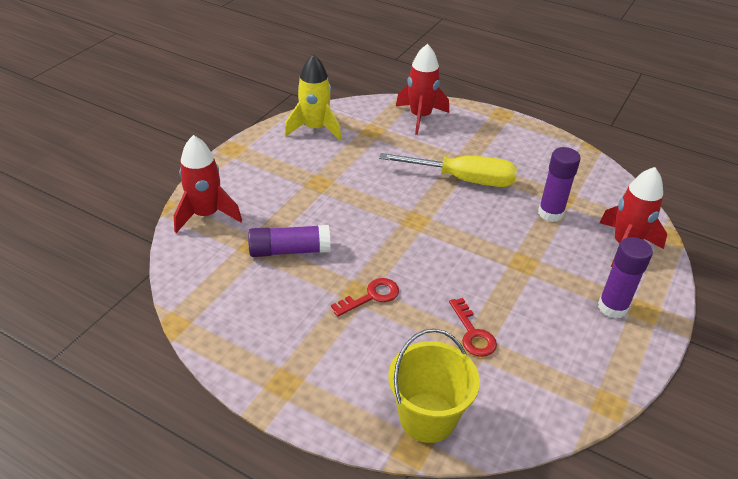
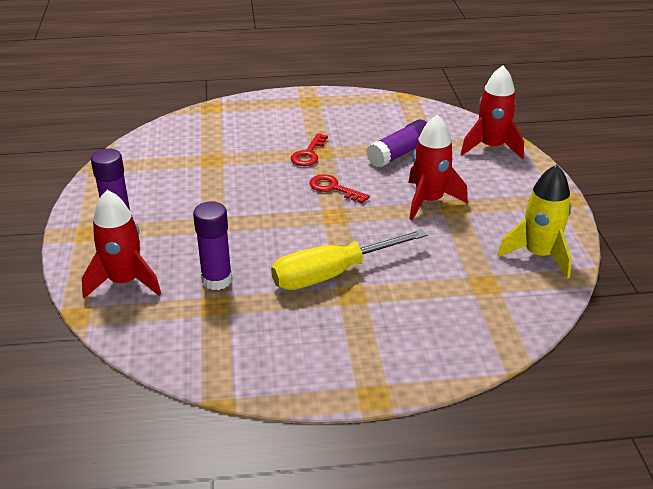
camera: 145 degrees right, 5 degrees down
(420, 117) = (462, 332): red rocket -> red rocket (429, 201)
(427, 417) = (213, 119): yellow bucket -> none
(473, 333) = (218, 164): red key -> red key (333, 188)

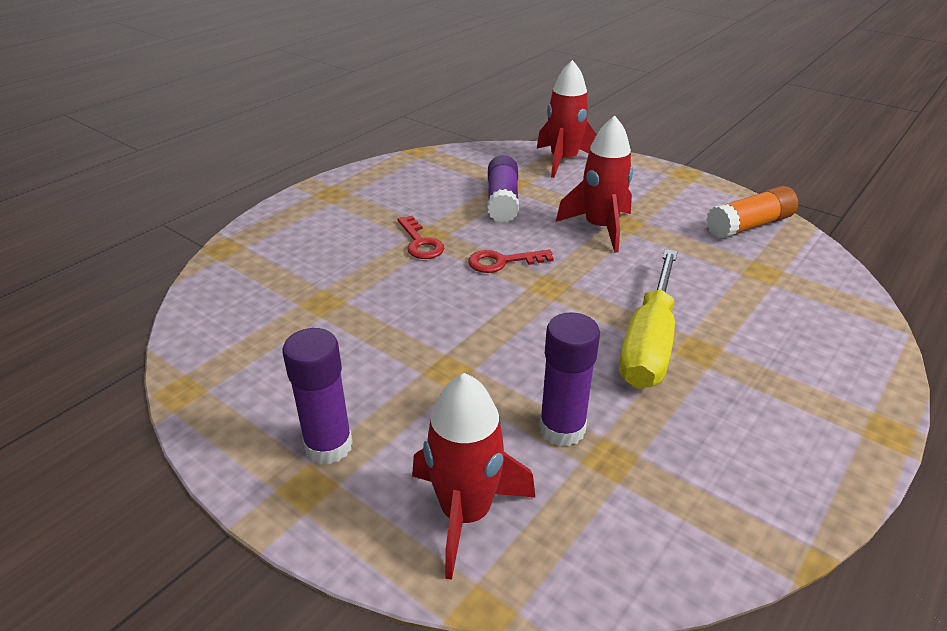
camera: 45 degrees left, 0 degrees up
(538, 255) = (749, 225): yellow rocket -> orange glue stick

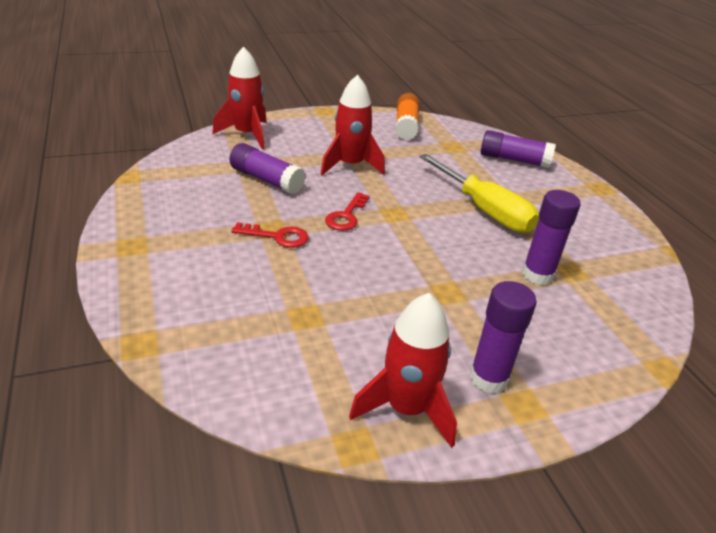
camera: 60 degrees left, 0 degrees up
(466, 513) = (587, 342): red rocket -> red rocket (406, 408)
(819, 327) = (514, 160): none -> purple glue stick

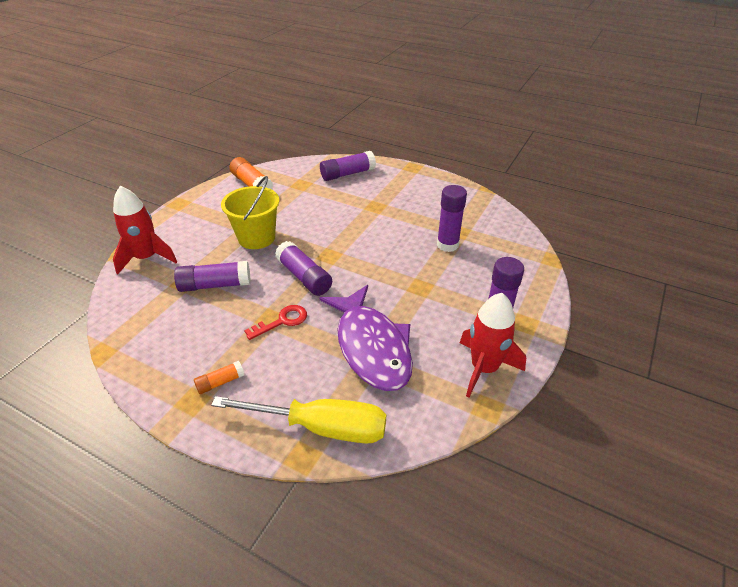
camera: 40 degrees left, 5 degrees up
(168, 247) = (220, 382): none -> orange glue stick
(322, 307) = (371, 347): none -> purple fish
(346, 216) = (304, 277): red key -> purple glue stick
(350, 165) = (256, 238): red rocket -> yellow bucket
(484, 210) = (374, 220): yellow screwdriver -> yellow screwdriver (321, 427)

